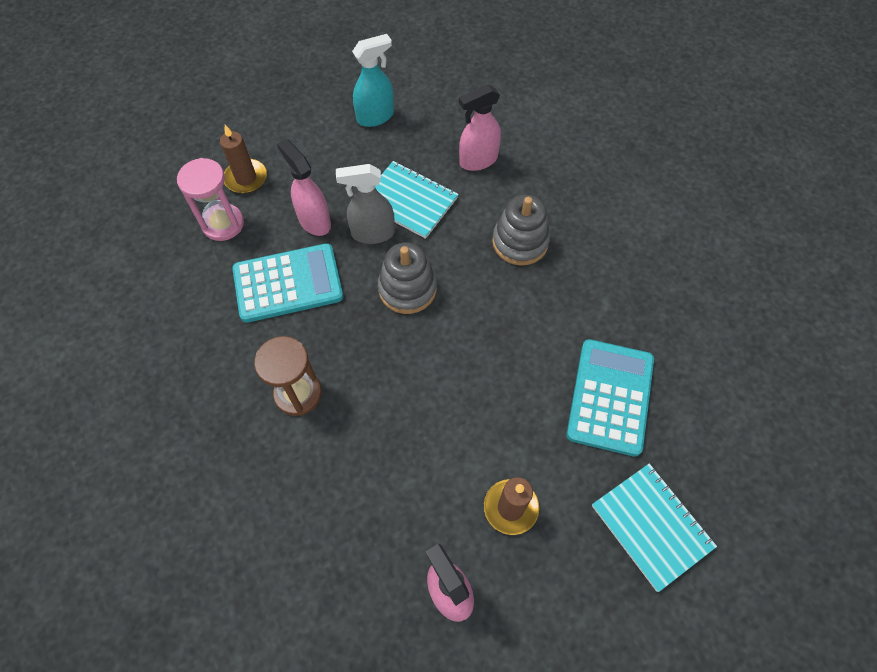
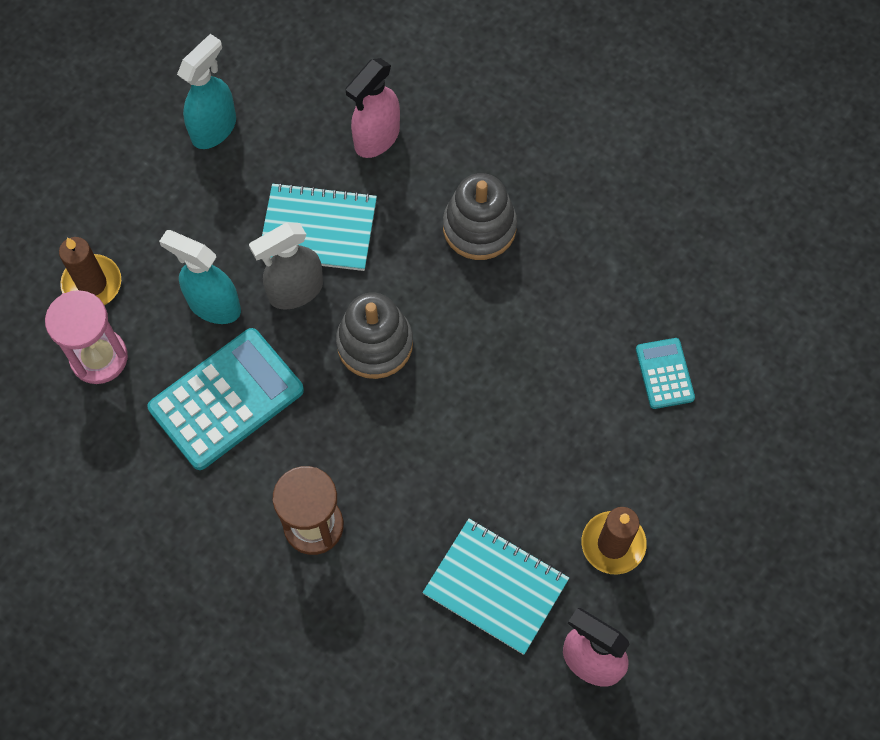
camera: 25 degrees left, 5 degrees up
(314, 221) = (213, 305): pink spray bottle -> turquoise spray bottle
(610, 397) = (664, 373): turquoise calculator -> turquoise calculator, size x0.51
(651, 526) = (766, 496): turquoise notebook -> turquoise notebook (495, 587)

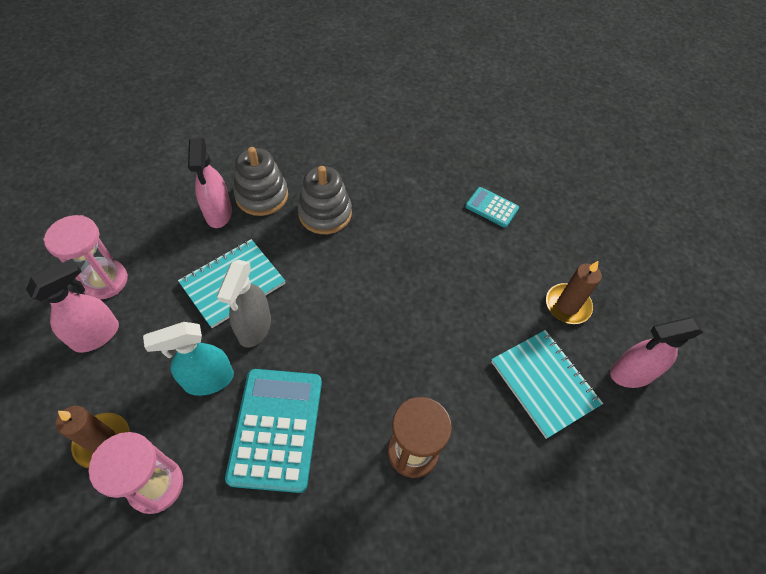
camera: 50 degrees left, 10 degrees down
(164, 179) = (96, 335): none -> pink spray bottle
(214, 128) = (105, 281): turquoise spray bottle -> pink hourglass
(375, 344) = (333, 316): grey stacking toy -> grey stacking toy (262, 195)
(495, 587) = (544, 383): turquoise notebook -> turquoise notebook turned 75 degrees clockwise

